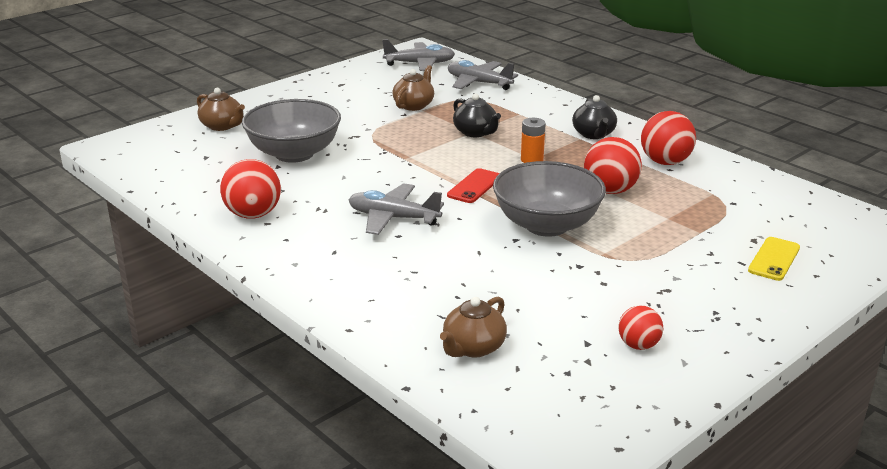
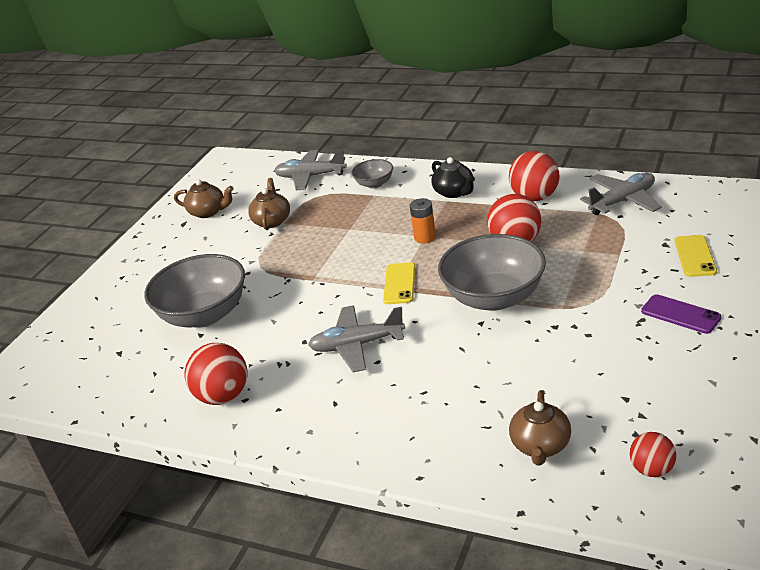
camera: 20 degrees left, 5 degrees up
(222, 126) = (105, 312): brown teapot -> brown teapot (208, 212)
(420, 64) = (239, 175): grey plane -> grey plane (623, 201)
(474, 186) = (399, 284): red phone -> yellow phone
(475, 132) = (352, 228): black teapot -> none
(528, 106) = (374, 184): none -> grey bowl
(638, 345) = (666, 382): red ball -> red ball (652, 469)
(709, 299) = (680, 314): none -> purple phone

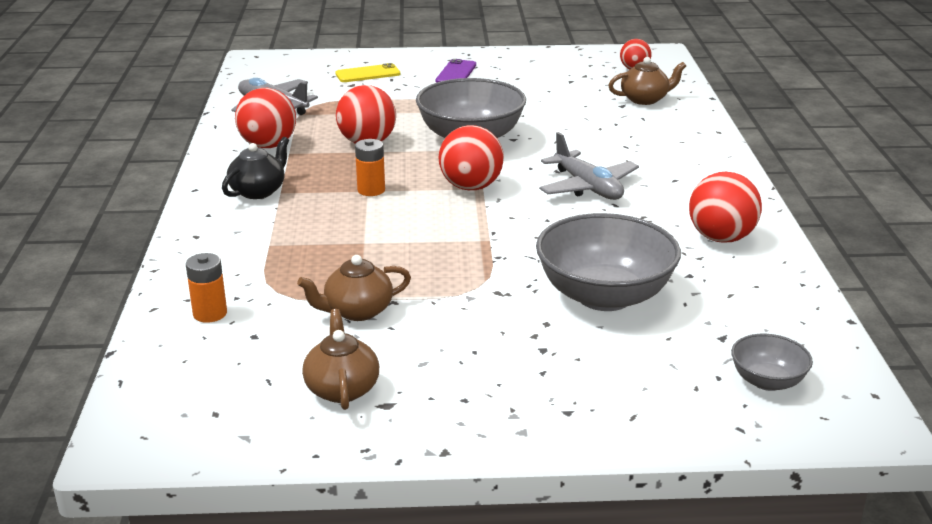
camera: 120 degrees left, 5 degrees down
(310, 176) = (210, 313): grey plane -> orange battery
(374, 184) = (236, 251): grey bowl -> grey bowl (767, 381)
(399, 284) = (471, 187): yellow phone -> red ball

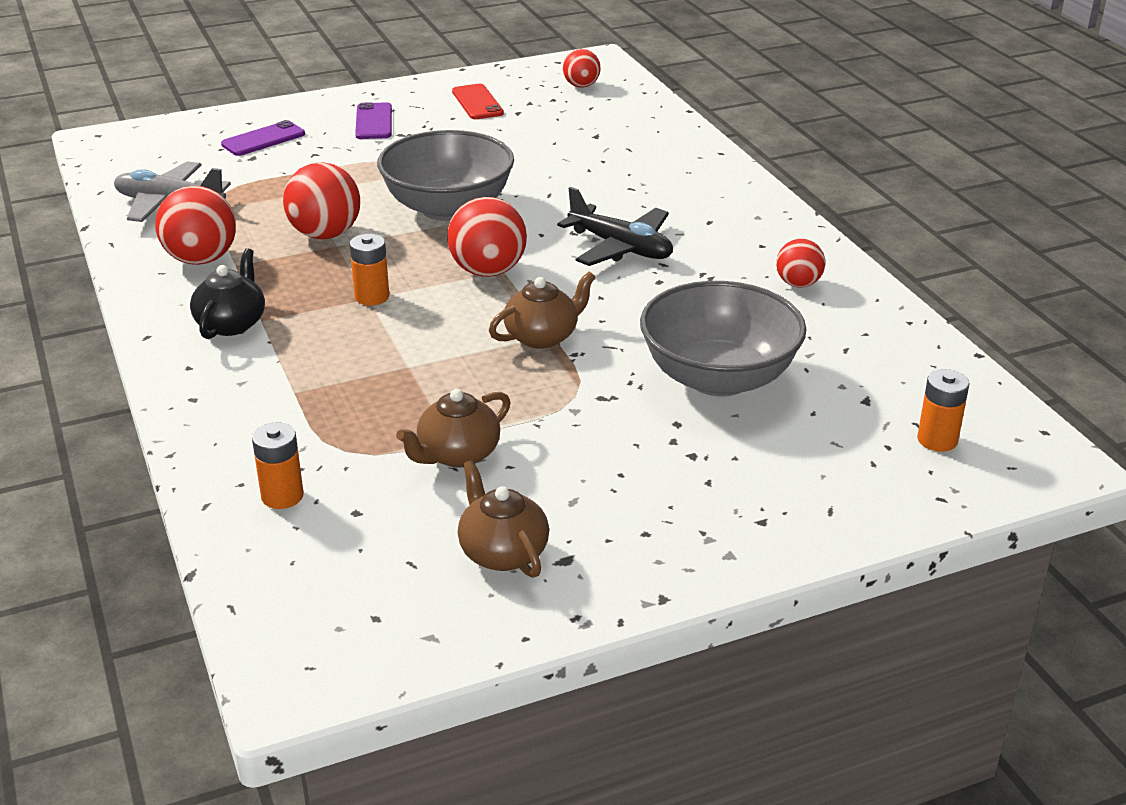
camera: 20 degrees left, 5 degrees up
(368, 74) = (263, 139): yellow phone -> purple phone
(544, 70) = (477, 102): none -> red phone
(588, 187) = (621, 248): grey plane -> black plane
(645, 99) = (617, 124): brown teapot -> brown teapot (542, 336)
(721, 238) = (798, 284): red ball -> red ball, size x0.61
(767, 381) = (937, 440): grey bowl -> orange battery

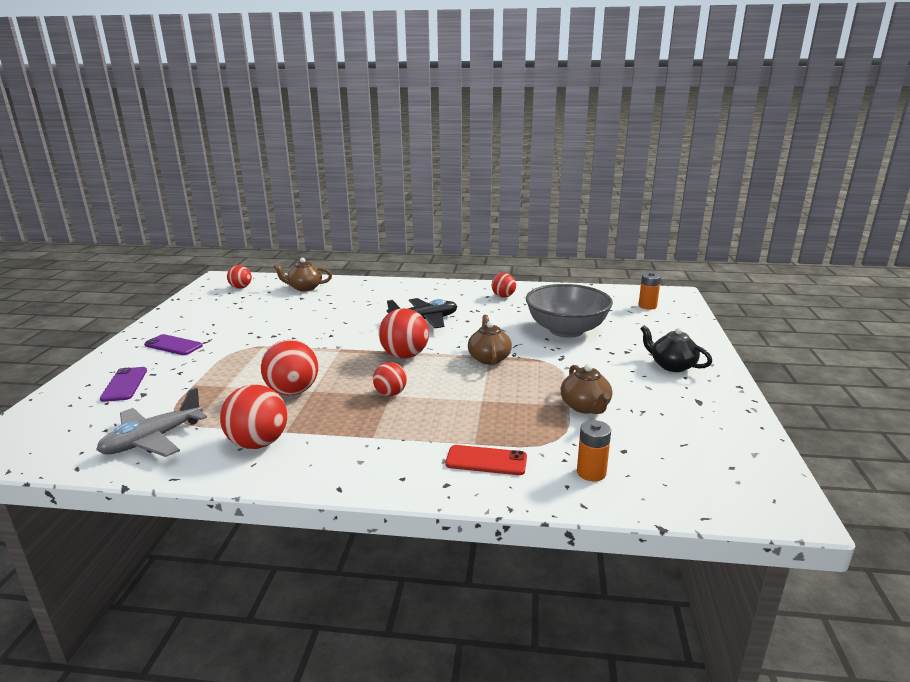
camera: 60 degrees left, 10 degrees down
(231, 324) = (364, 449): black teapot -> black teapot (672, 365)
(372, 297) = (390, 393): orange battery -> red ball
(448, 208) = (319, 349): grey bowl -> none
(477, 102) = (208, 314): red phone -> red phone (486, 461)
(502, 552) = (685, 415): brown teapot -> brown teapot (304, 288)

